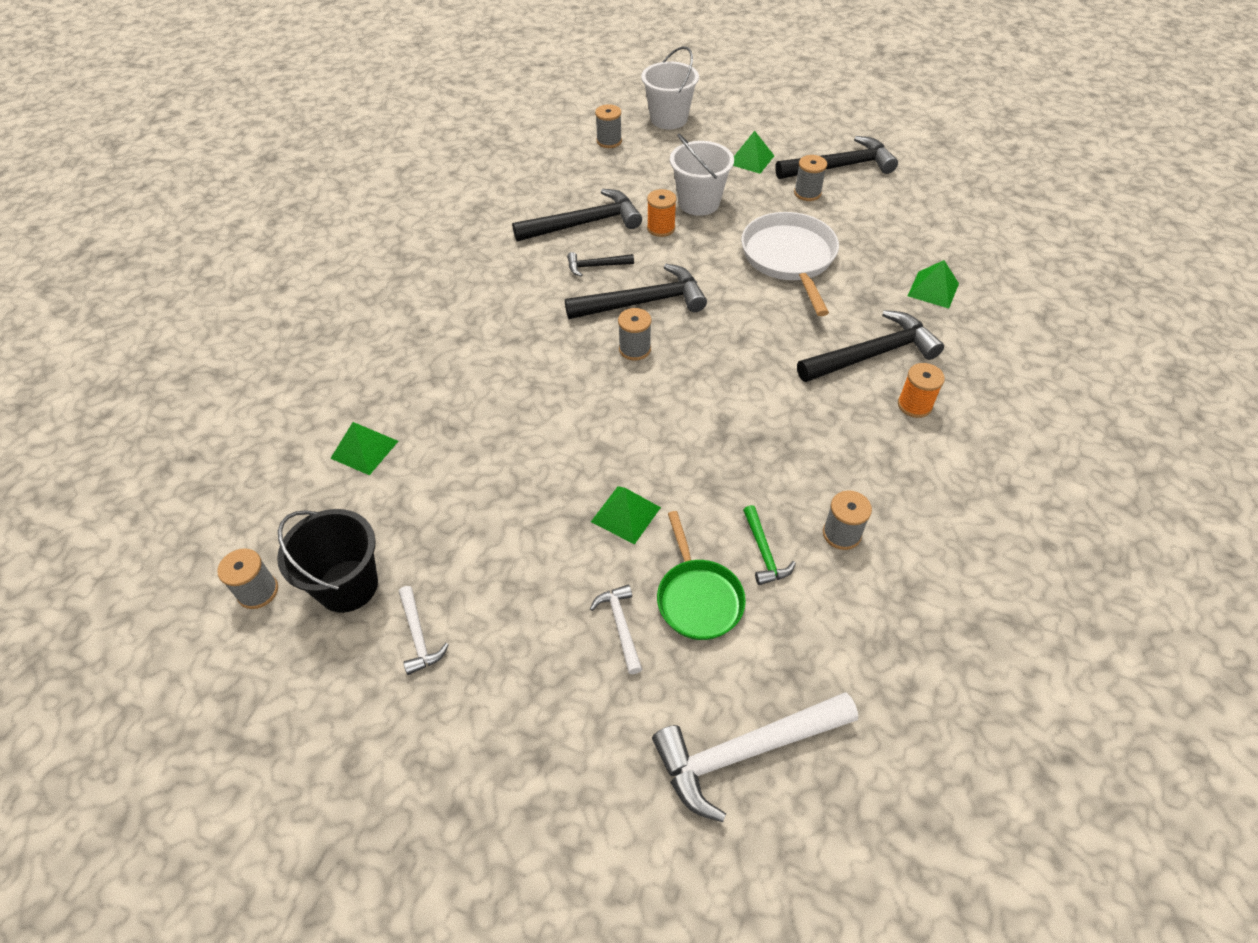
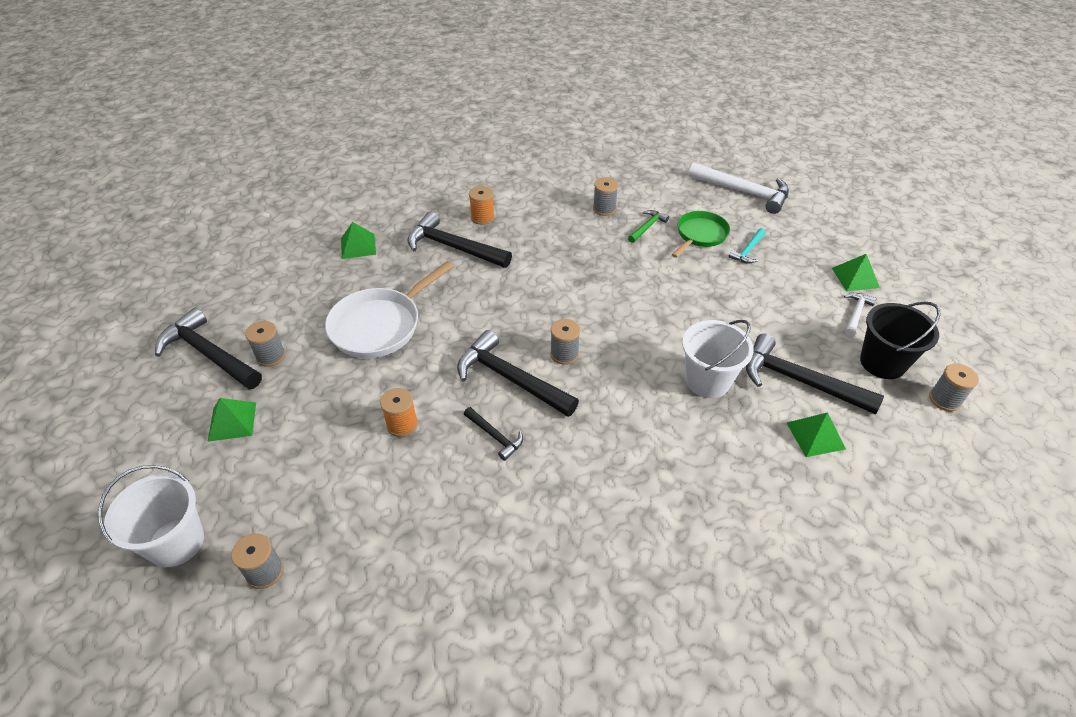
camera: 130 degrees left, 5 degrees down
(584, 223) = (442, 487): black hammer -> black hammer (799, 381)
(620, 626) = (748, 251): white hammer -> turquoise hammer
(625, 514) = (690, 283): green pyramid -> green pyramid (855, 278)
(699, 203) = (340, 420): white bucket -> white bucket (707, 381)

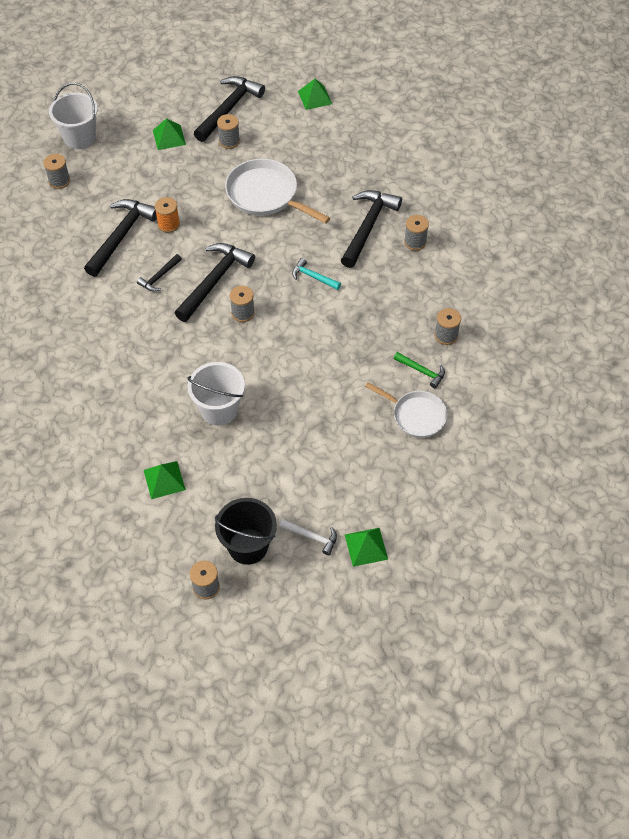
camera: 85 degrees right, 10 degrees up
(358, 246) = (360, 164): green pyramid -> green pyramid (315, 97)
(482, 217) = (415, 242): orange spool -> grey spool
(700, 235) = (415, 415): green pan -> white pan
(743, 192) = (501, 461): white hammer -> none
(748, 251) = (396, 455): turquoise hammer -> turquoise hammer (313, 277)
(799, 381) = (222, 476): black hammer -> black hammer (121, 236)

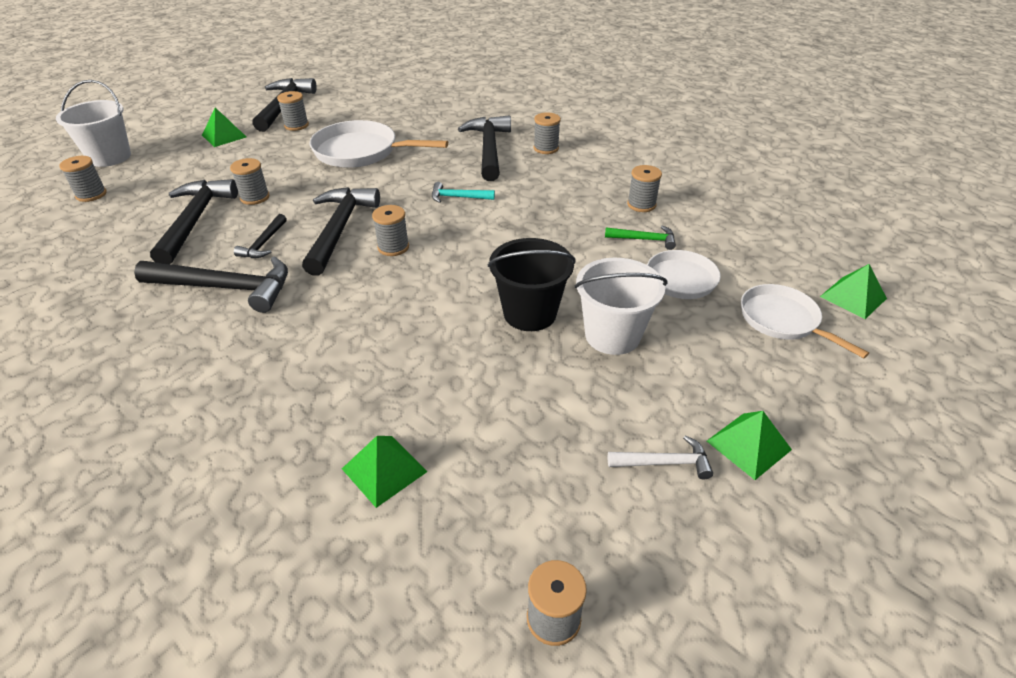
camera: 25 degrees left, 15 degrees down
(123, 311) = (225, 288): none -> black hammer
(168, 224) = (255, 197): orange spool -> grey spool
(219, 410) = (421, 351): white bucket -> white bucket (612, 335)
(248, 546) = (579, 516): black bucket -> black bucket (530, 313)
(315, 97) = (370, 84): green pyramid -> green pyramid (853, 297)
(460, 476) = (783, 321): none -> white pan

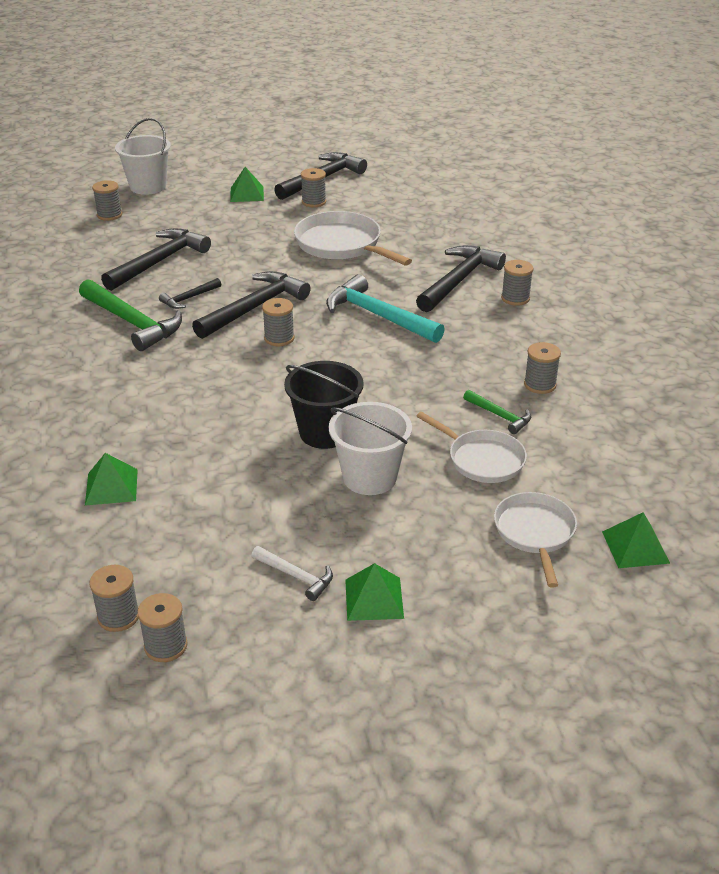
camera: 35 degrees right, 5 degrees down
(225, 288) = (132, 322): black hammer -> green hammer
(255, 197) = (218, 258): grey spool -> grey spool (166, 646)
(458, 197) = (378, 316): turquoise hammer -> turquoise hammer, size x1.98

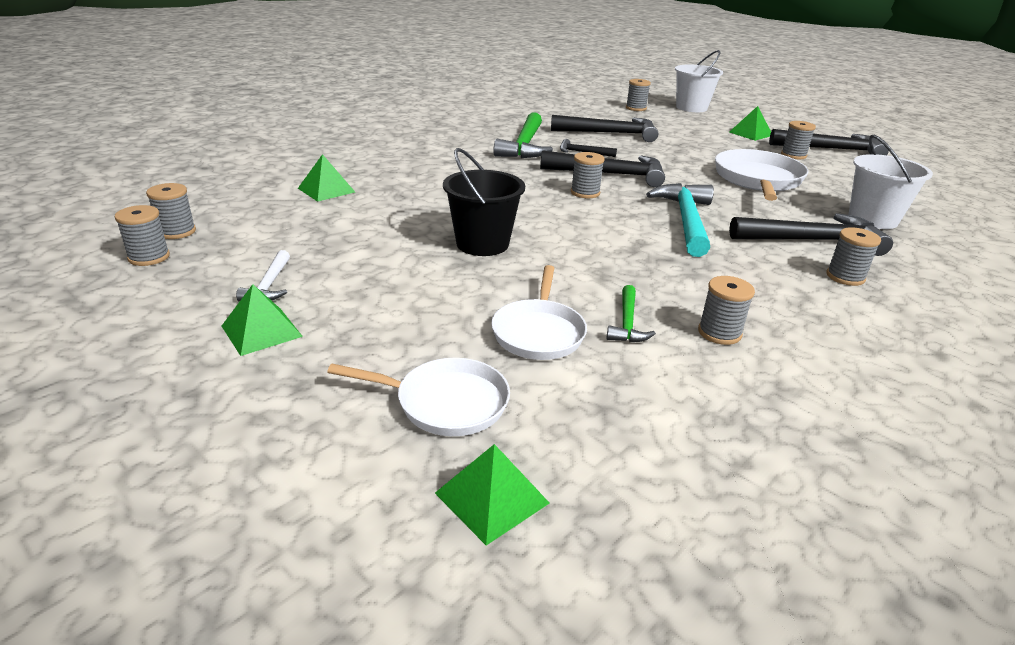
camera: 55 degrees right, 5 degrees down
(369, 477) = (441, 280): white bucket -> white bucket (872, 219)
(535, 533) = (445, 403): white pan -> white pan turned 45 degrees clockwise

